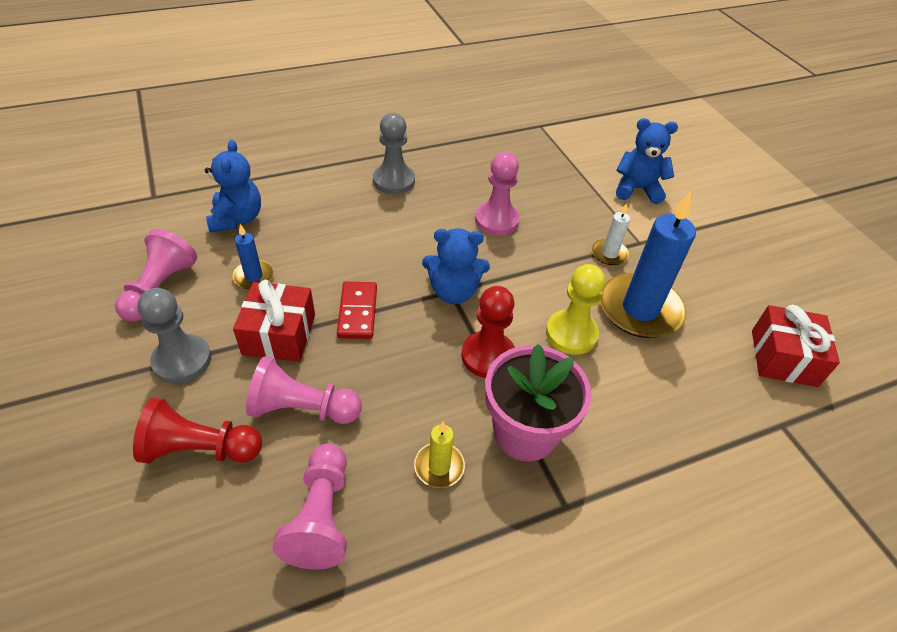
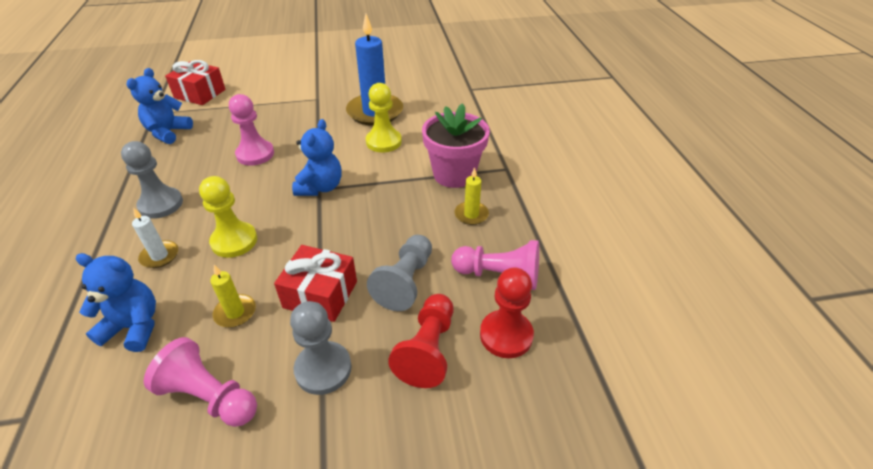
camera: 75 degrees left, 5 degrees down
(254, 276) = (235, 312): blue candle -> yellow candle
(302, 409) = (405, 282): pink pawn -> grey pawn
(350, 247) = (234, 241): none -> yellow pawn
(358, 312) = (317, 242): red domino -> none
(488, 356) = (388, 180): red pawn -> red pawn (506, 335)
(609, 254) = (320, 112): white candle -> white candle (160, 256)
(637, 189) = (265, 88): blue teddy bear -> blue teddy bear (168, 132)
(783, 358) = (429, 76): red gift -> red gift (200, 94)

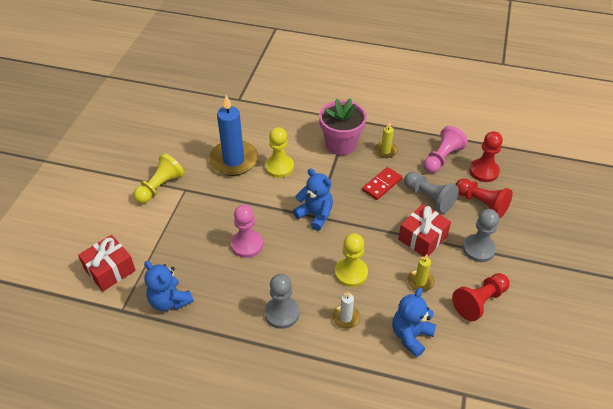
camera: 65 degrees left, 5 degrees up
(209, 396) = (479, 301): pink pawn -> red pawn
(313, 86) = (160, 187): none -> yellow pawn
(403, 228) = (382, 185): none -> red domino

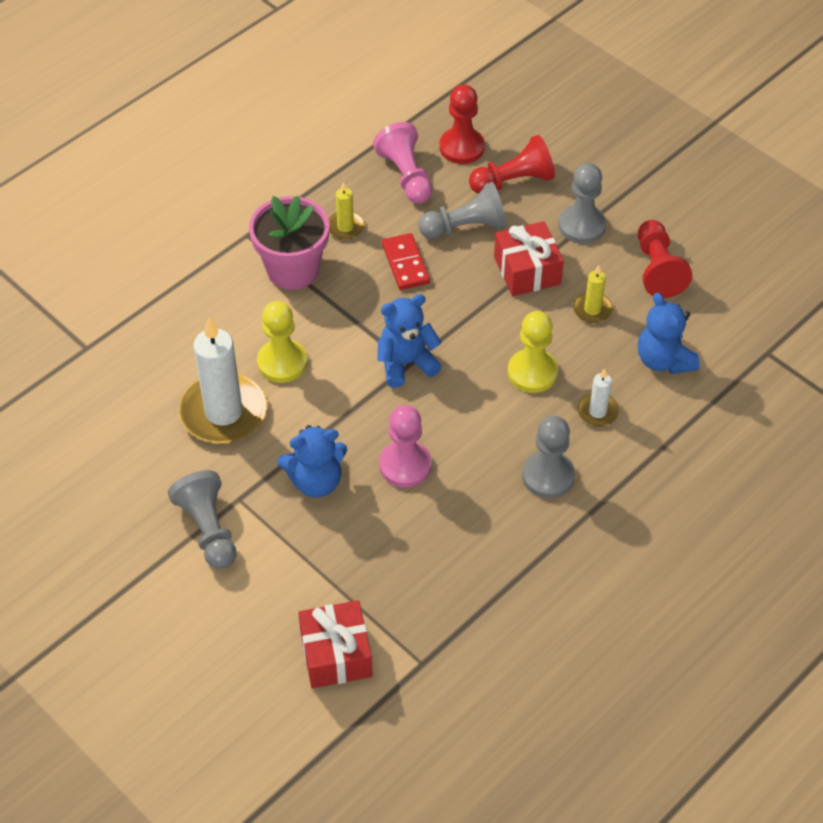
camera: 60 degrees left, 5 degrees up
(160, 187) = (208, 529): yellow pawn -> grey pawn
(169, 301) = (444, 597): blue teddy bear -> blue teddy bear (316, 481)
(233, 160) = (223, 412): blue candle -> white candle

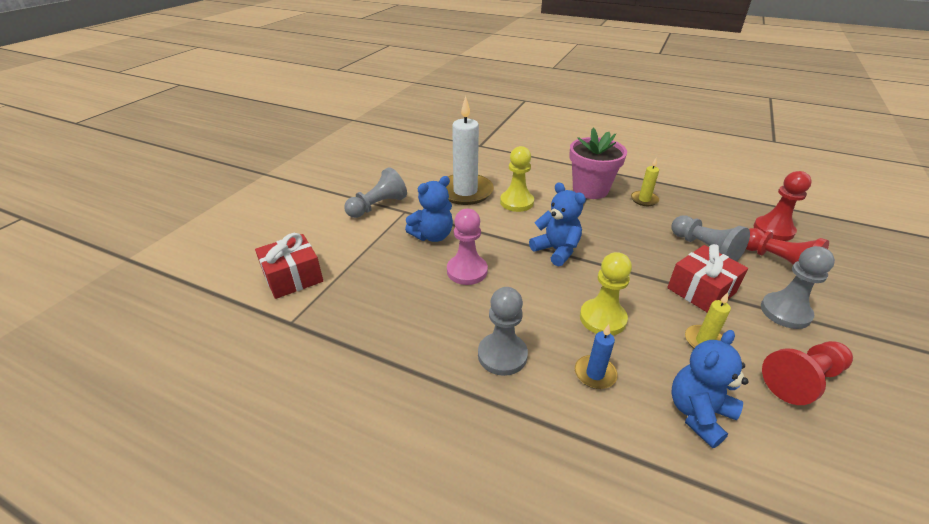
camera: 70 degrees right, 15 degrees down
(316, 481) = (432, 236): blue teddy bear -> blue teddy bear turned 90 degrees counterclockwise
(405, 264) = (641, 230): red domino -> none
(406, 175) = (715, 212): pink pawn -> none
(597, 412) = (595, 374): white candle -> blue candle

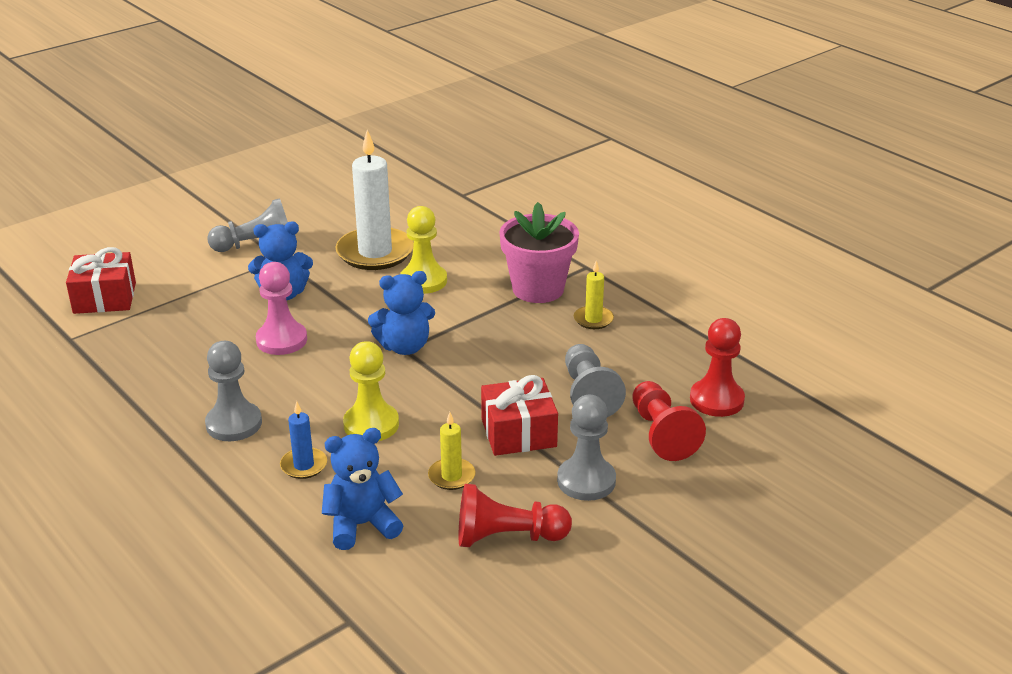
camera: 25 degrees right, 5 degrees down
(556, 250) = (405, 347): blue teddy bear -> blue teddy bear turned 90 degrees clockwise

